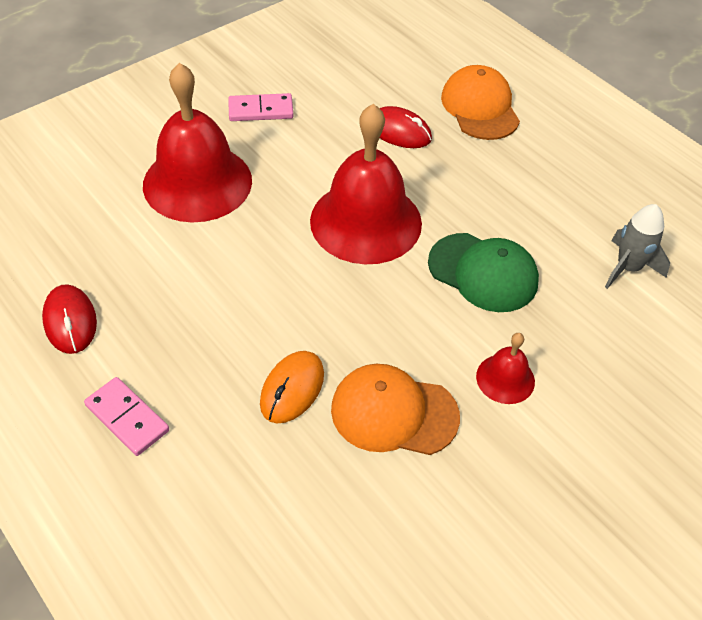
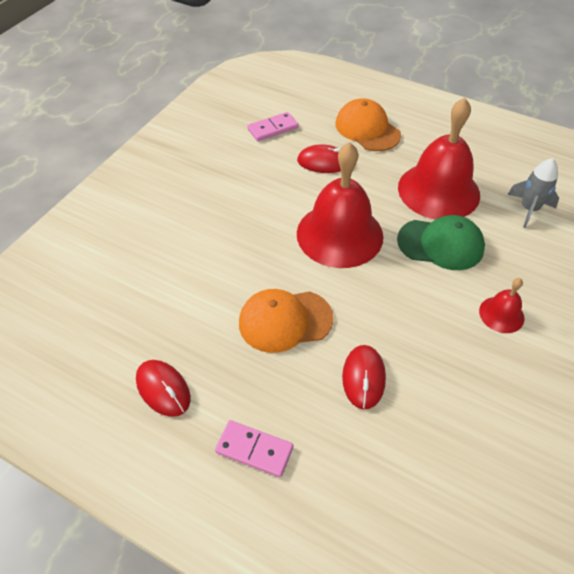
camera: 20 degrees left, 0 degrees up
(197, 182) = (199, 245): red bell -> red bell (438, 190)
(261, 110) = (215, 176): pink domino -> pink domino (273, 129)
(292, 389) = (363, 378): orange mouse -> red mouse
(394, 413) = (444, 368): orange cap -> orange cap (285, 321)

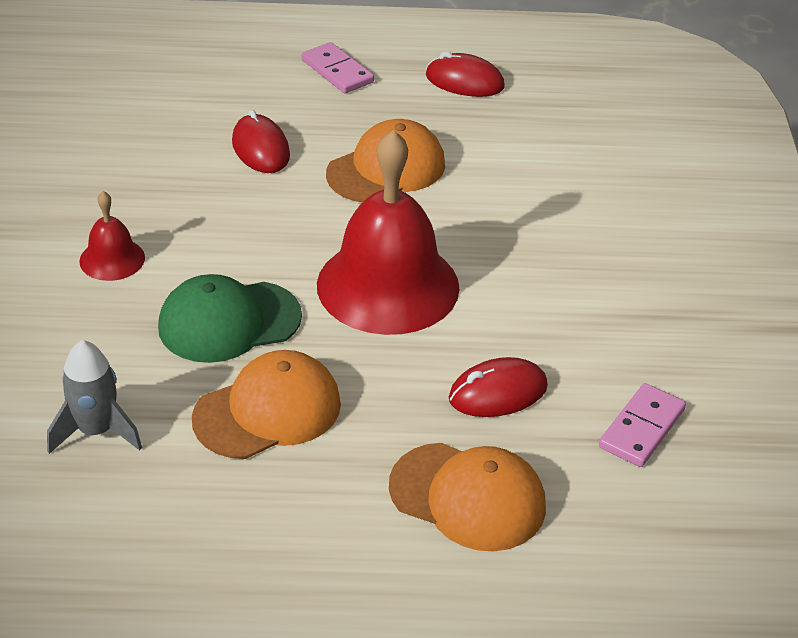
camera: 150 degrees right, 10 degrees down
(254, 449) = (337, 71): pink domino -> pink domino turned 60 degrees clockwise
(438, 190) = (268, 411): red bell -> orange cap

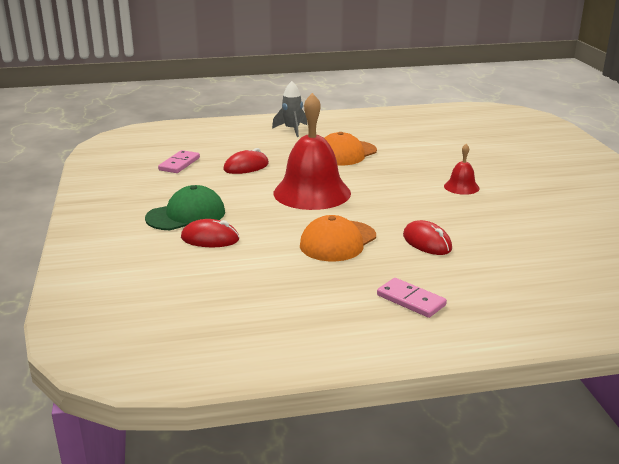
camera: 170 degrees right, 15 degrees down
(96, 431) = (411, 143): grey rocket -> grey rocket (292, 130)
(229, 322) = (383, 174): green cap -> green cap (186, 215)
(464, 81) = (303, 306): red mouse -> red mouse (210, 239)
(468, 497) = (253, 143): orange cap -> none

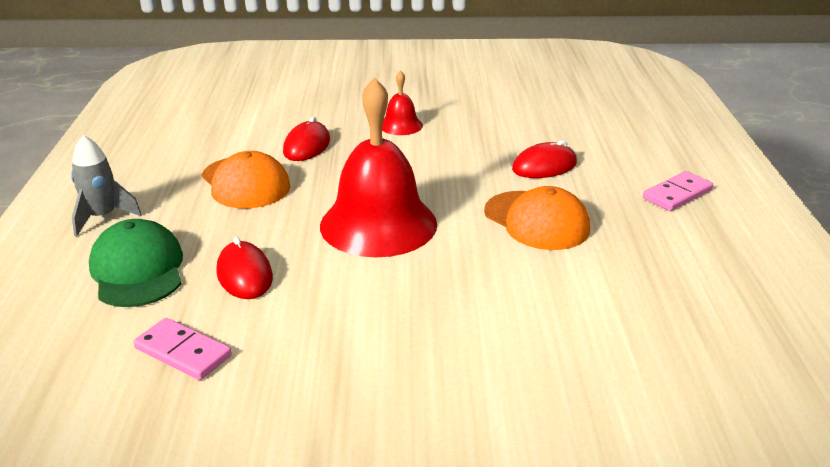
camera: 80 degrees left, 5 degrees up
(186, 215) = (424, 348): green cap -> green cap (138, 270)
(210, 239) = (517, 325): red mouse -> red mouse (307, 146)

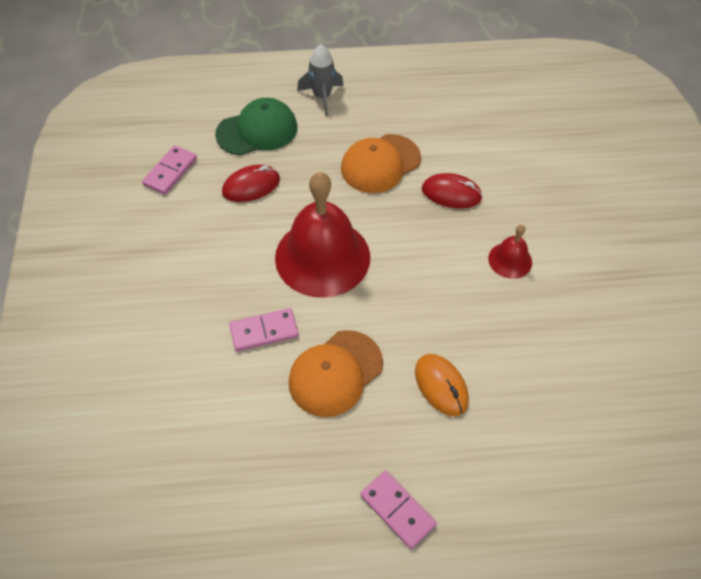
camera: 85 degrees right, 25 degrees up
(484, 265) = (264, 331): none -> pink domino
(544, 166) = (441, 386): red mouse -> orange mouse

